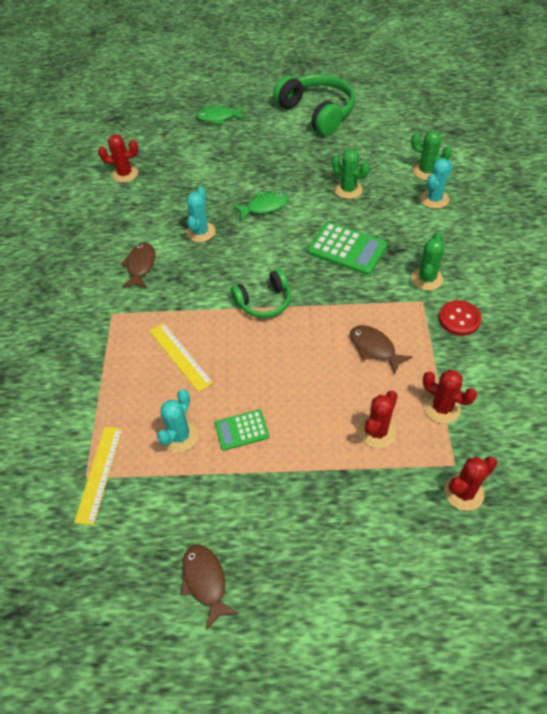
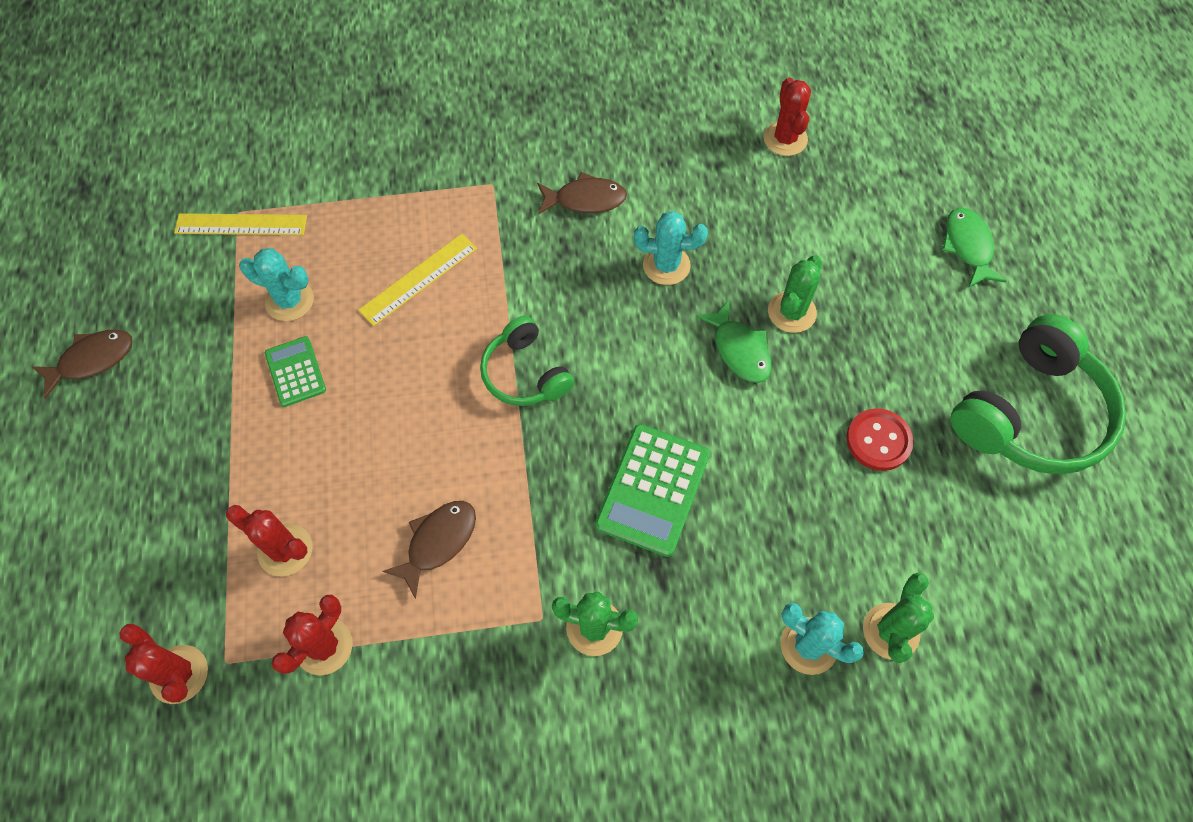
camera: 80 degrees right, 10 degrees up
(348, 190) = (808, 484): green cactus -> green cactus (791, 312)
(459, 319) = (504, 682): red button -> red button (878, 440)

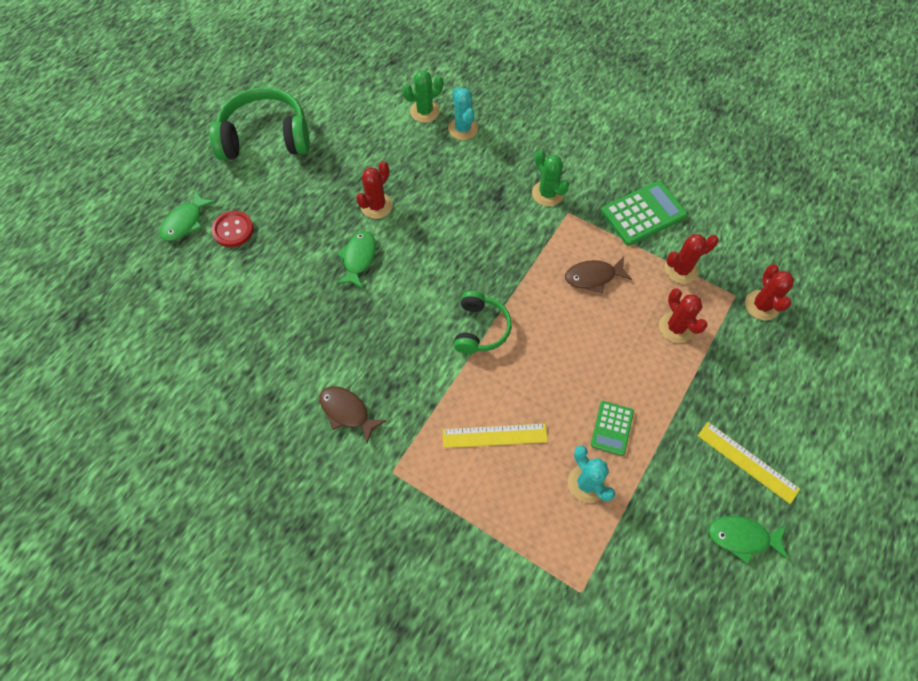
camera: 140 degrees left, 0 degrees up
(92, 360) = (742, 537): brown fish -> green fish
(241, 225) = (585, 577): yellow ruler -> yellow ruler (747, 462)
(652, 490) = (468, 227): green calculator -> green calculator (643, 214)
(666, 265) = (345, 332): turquoise cactus -> none
(785, 139) = (190, 358): red cactus -> red cactus (376, 206)
(791, 312) = (311, 257): green cactus -> none
(878, 440) = (344, 174): red button -> red button (233, 230)

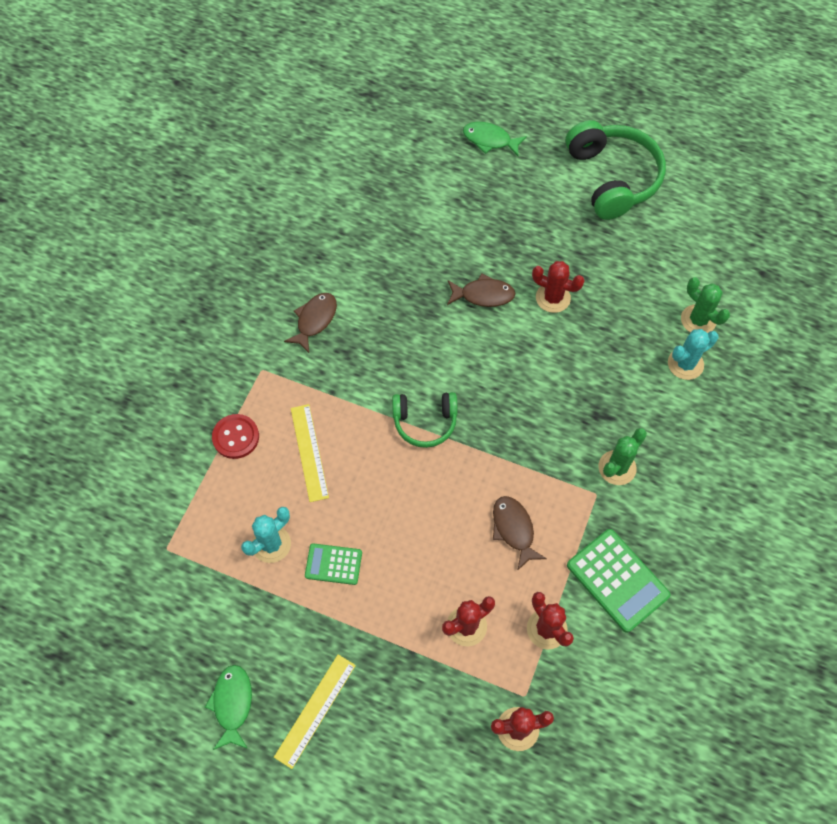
camera: 80 degrees right, 0 degrees up
(233, 230) = (490, 180): red button -> red button (236, 437)
(359, 258) = (483, 295): green fish -> brown fish

